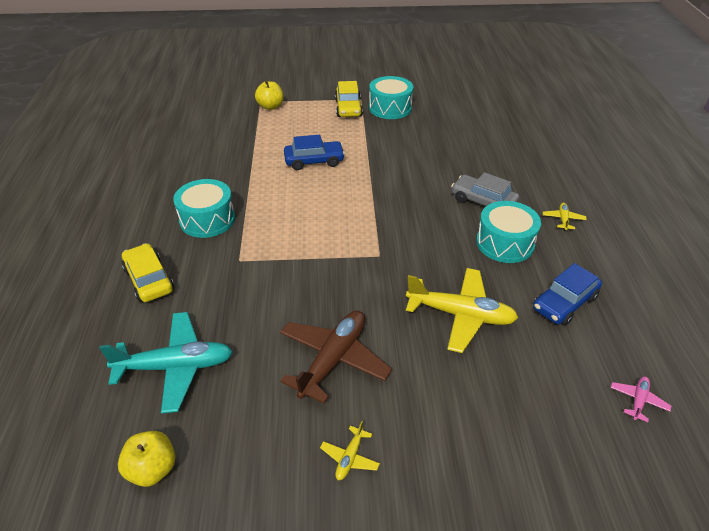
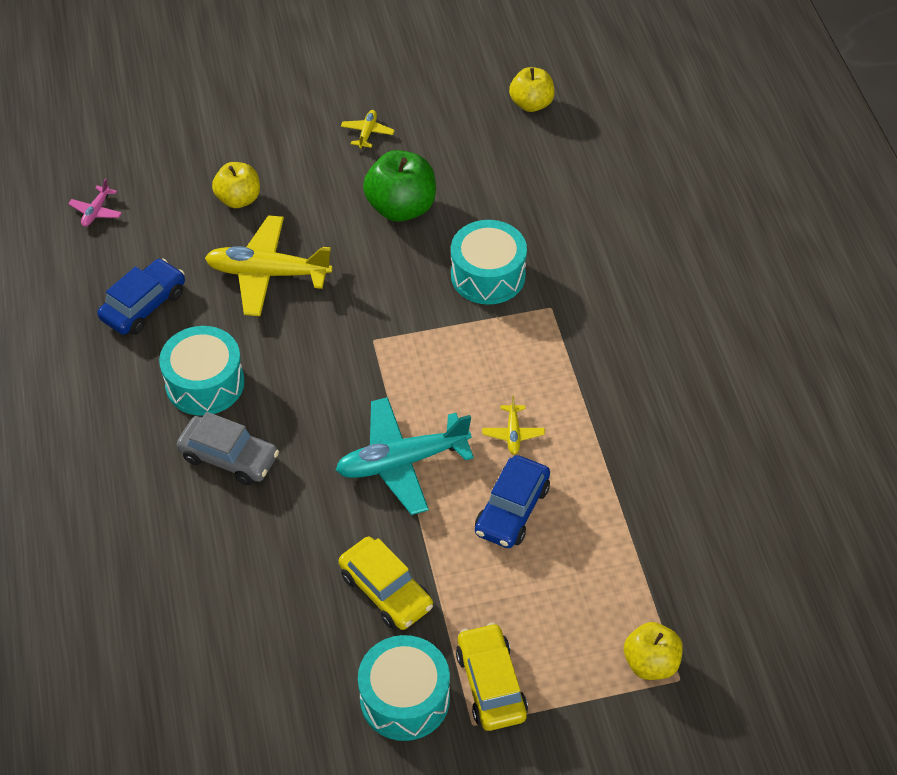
camera: 170 degrees right, 10 degrees up
(149, 280) = (646, 265): yellow car -> yellow car (386, 591)
(175, 367) = (558, 180): turquoise plane -> turquoise plane (402, 462)
(207, 219) = (625, 364): turquoise drum -> turquoise drum (488, 275)
(314, 161) = (512, 510): blue car -> blue car turned 45 degrees counterclockwise
(333, 360) = (401, 207): brown plane -> green apple
(492, 393) = (239, 199): none -> yellow apple
(563, 219) = (114, 438): yellow plane -> yellow plane (513, 434)

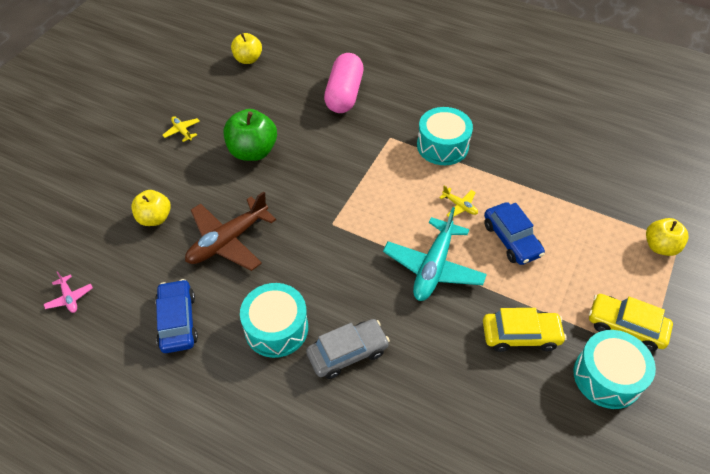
camera: 50 degrees left, 0 degrees up
(268, 273) = (228, 241): yellow plane -> brown plane
(488, 275) = (341, 147): turquoise drum -> turquoise drum (442, 146)
(572, 223) = (344, 94): none -> pink capsule

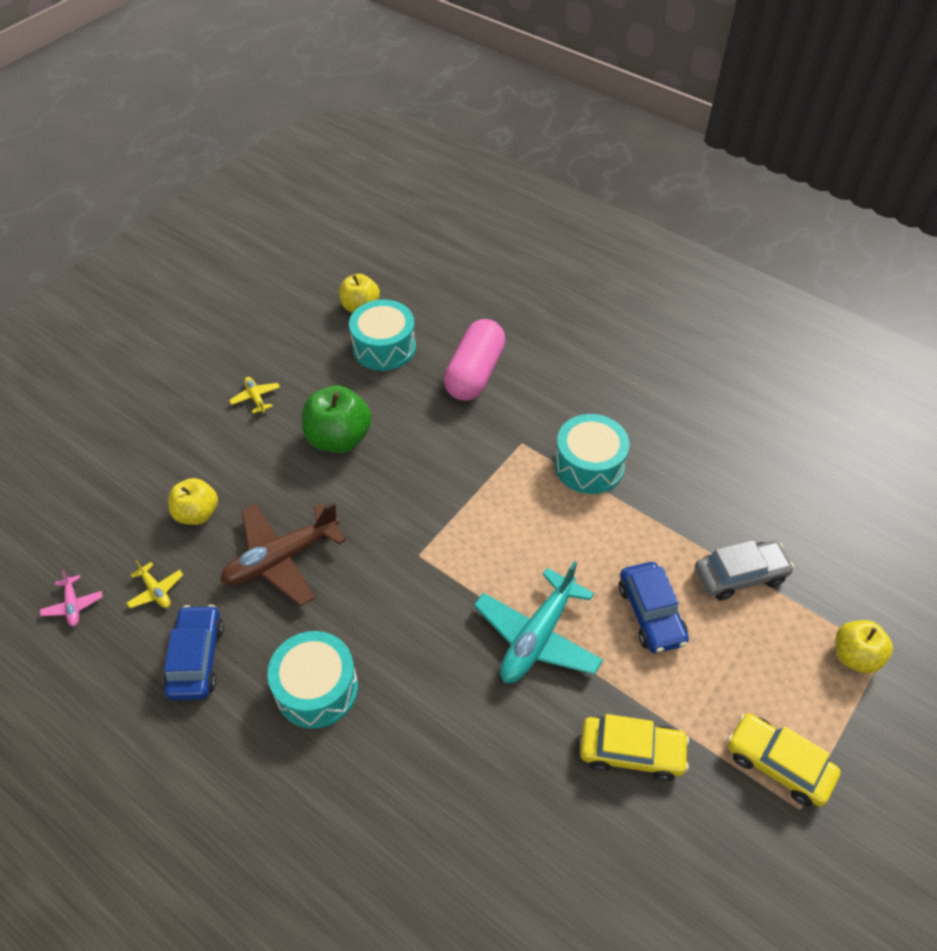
camera: 10 degrees right, 0 degrees up
(347, 353) = (399, 738): grey car -> grey car (740, 575)
(459, 206) = (592, 555): yellow plane -> yellow plane (156, 591)
(607, 377) = (735, 831): turquoise drum -> turquoise drum (384, 347)

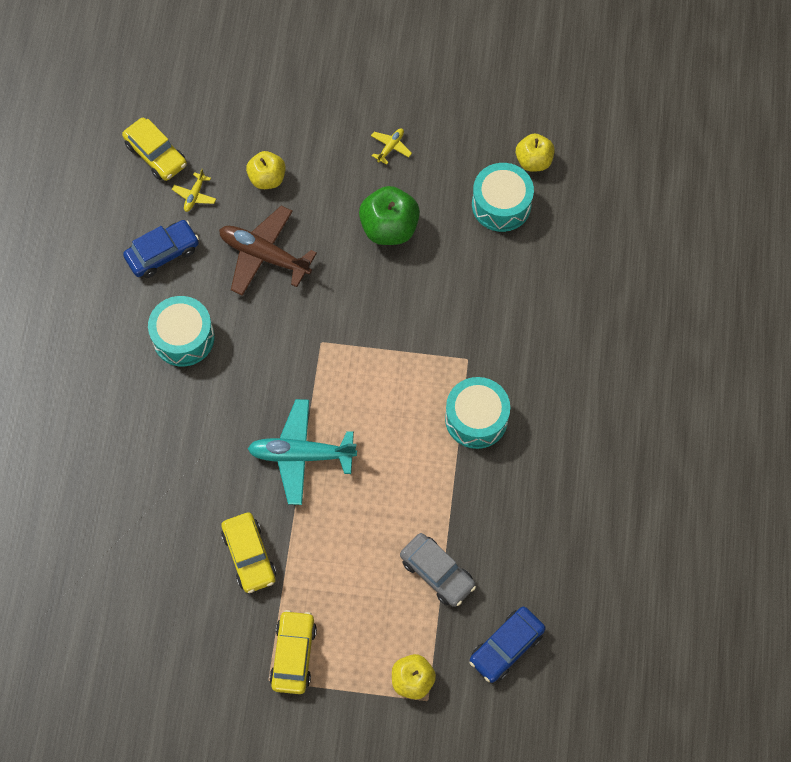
camera: 60 degrees right, 15 degrees up
(73, 605) = (156, 154): pink plane -> yellow car
(474, 373) = (518, 287): pink capsule -> none
(651, 614) = (365, 523): blue car -> blue car (506, 647)

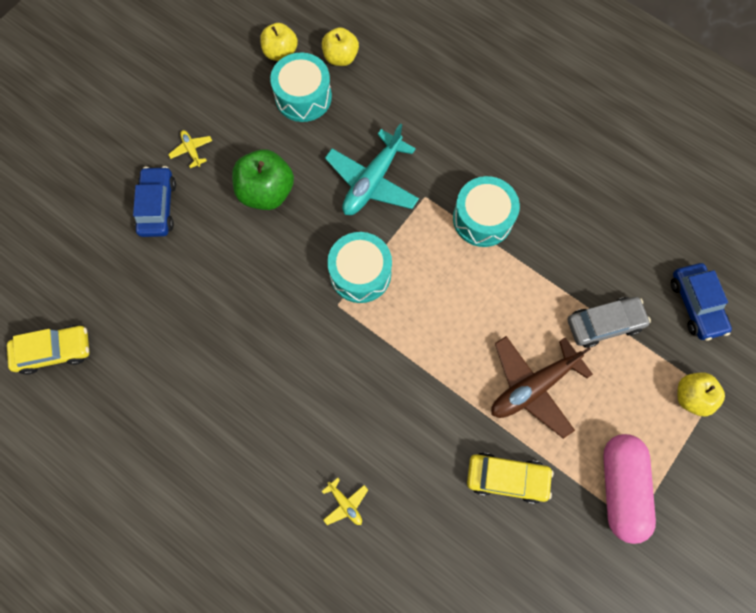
camera: 60 degrees left, 5 degrees up
(162, 253) = (159, 398): blue car -> blue car (158, 206)
(183, 338) = (257, 424): turquoise drum -> turquoise drum (360, 273)
(195, 195) = (121, 338): yellow plane -> yellow plane (345, 503)
(264, 255) = (223, 308): brown plane -> brown plane (533, 386)
(267, 178) = (149, 266): yellow apple -> yellow apple (341, 57)
(293, 654) = (621, 488): yellow car -> pink capsule
(301, 455) = (435, 379): turquoise plane -> turquoise plane (372, 181)

